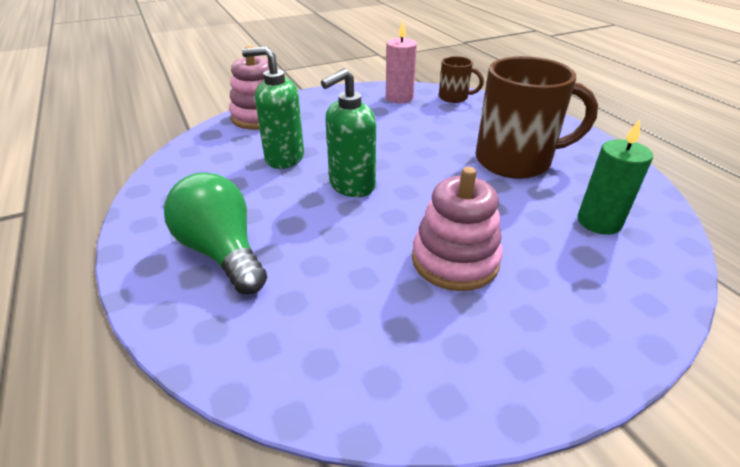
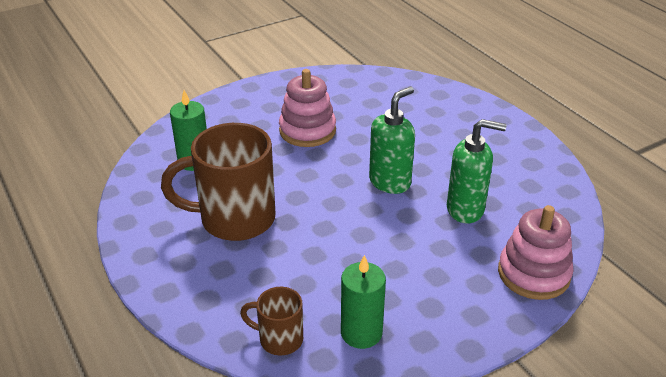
camera: 175 degrees right, 0 degrees up
(222, 252) = (461, 128): green light bulb -> none
(399, 98) = (361, 333): pink candle -> green candle

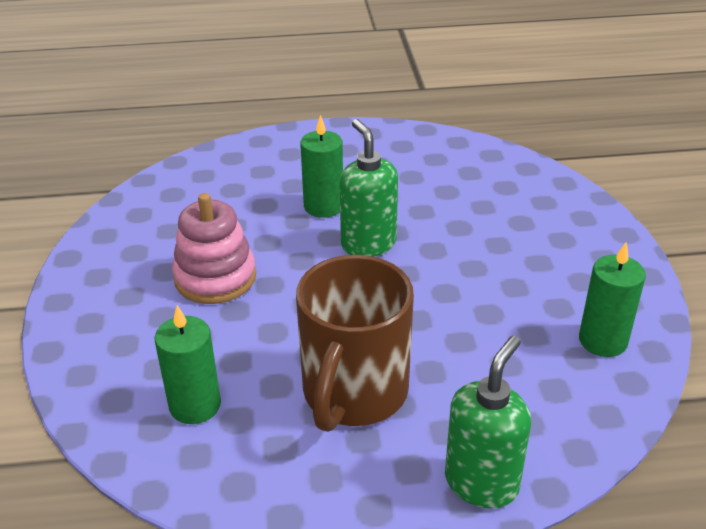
camera: 65 degrees left, 0 degrees up
(279, 339) = (590, 409): brown mug -> none
(417, 149) = (323, 206): none -> green candle
(465, 209) = (448, 209): green soap dispenser -> green soap dispenser (481, 482)
(533, 274) = (563, 203): pink stacking toy -> none

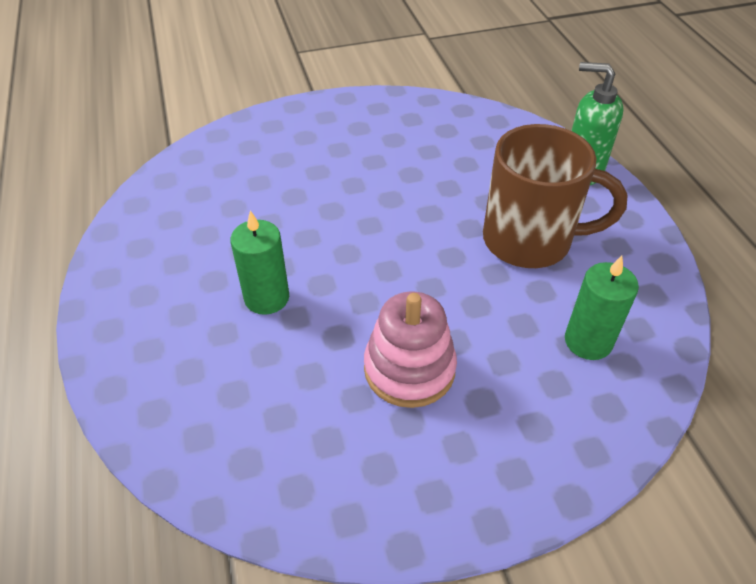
camera: 100 degrees left, 10 degrees up
(368, 244) = (330, 254): green soap dispenser -> none
(603, 341) = (426, 120): green candle -> none

